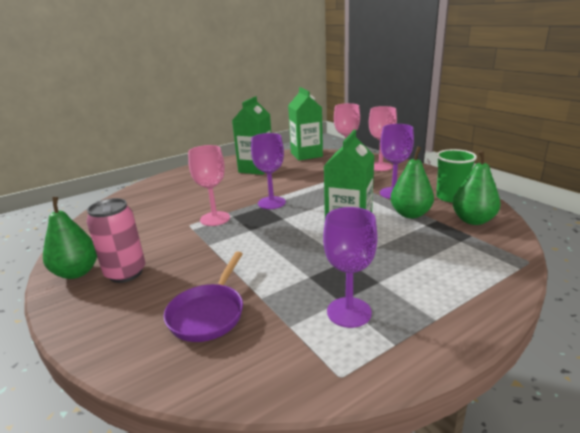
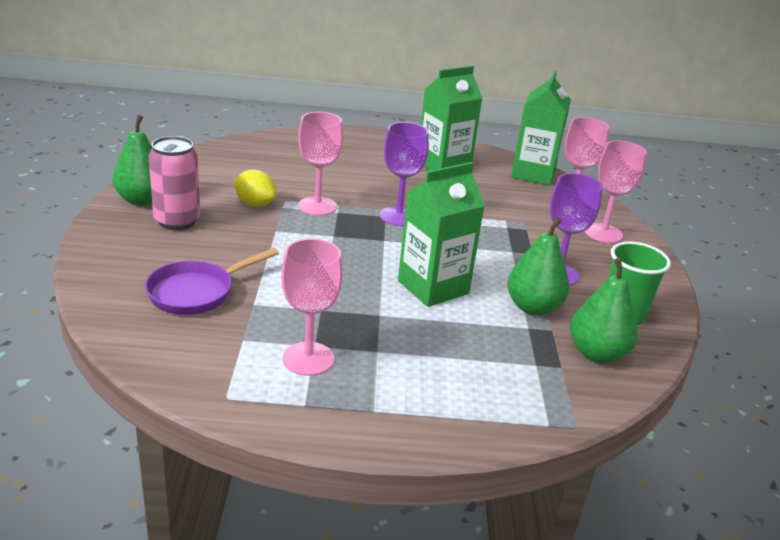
camera: 30 degrees right, 5 degrees up
(171, 236) = (255, 204): none -> yellow lemon
(349, 312) = (308, 359): purple goblet -> pink goblet

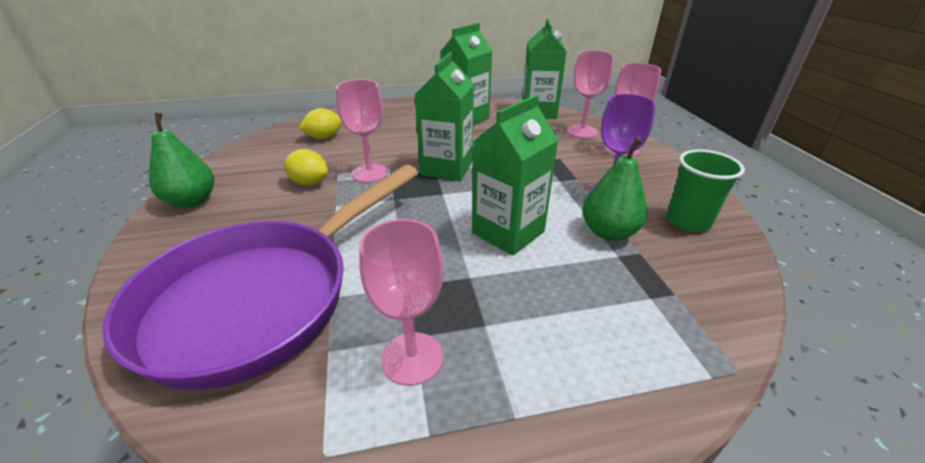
camera: 10 degrees left, 5 degrees up
(177, 221) = (231, 216): pink can -> none
(197, 292) = (262, 297): purple pan -> purple pan, size x2.11
(280, 159) = (324, 137): none -> yellow lemon
(398, 216) = (447, 168): purple goblet -> green carton
(597, 353) = (695, 269): green pear -> none

